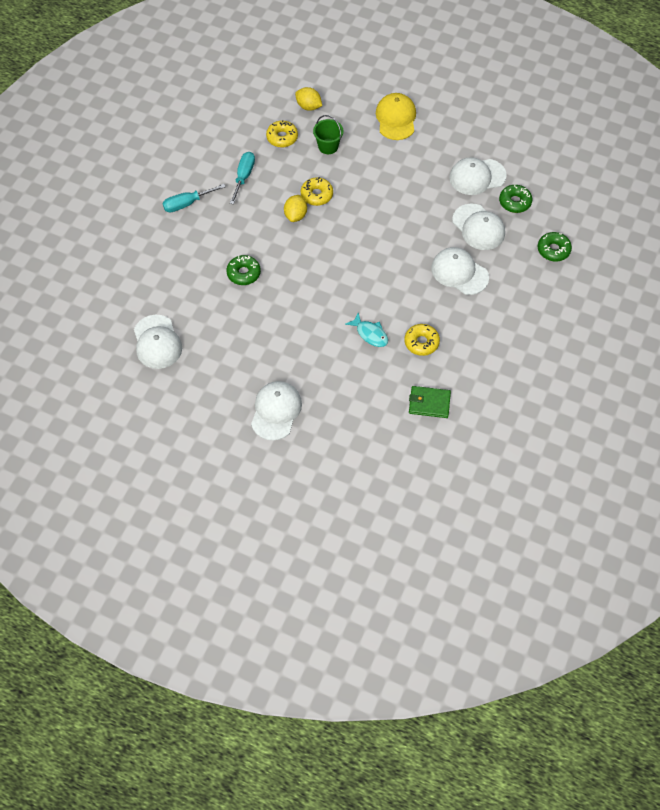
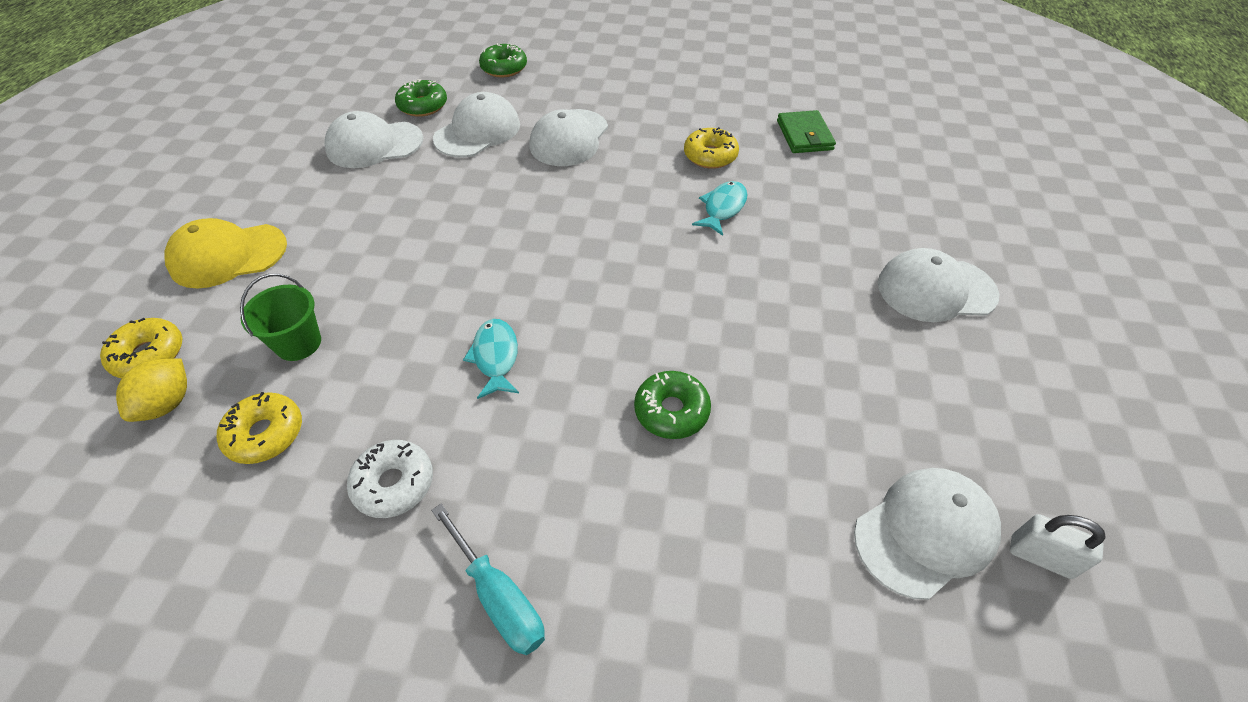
camera: 105 degrees left, 10 degrees down
(133, 376) = (1040, 557): none -> white padlock
(244, 176) = (394, 484): turquoise screwdriver -> white donut
(295, 215) = (495, 357): yellow lemon -> turquoise fish
(316, 195) = (436, 334): yellow donut -> yellow donut (149, 355)
(477, 177) = (374, 145): white cap -> white cap turned 105 degrees clockwise

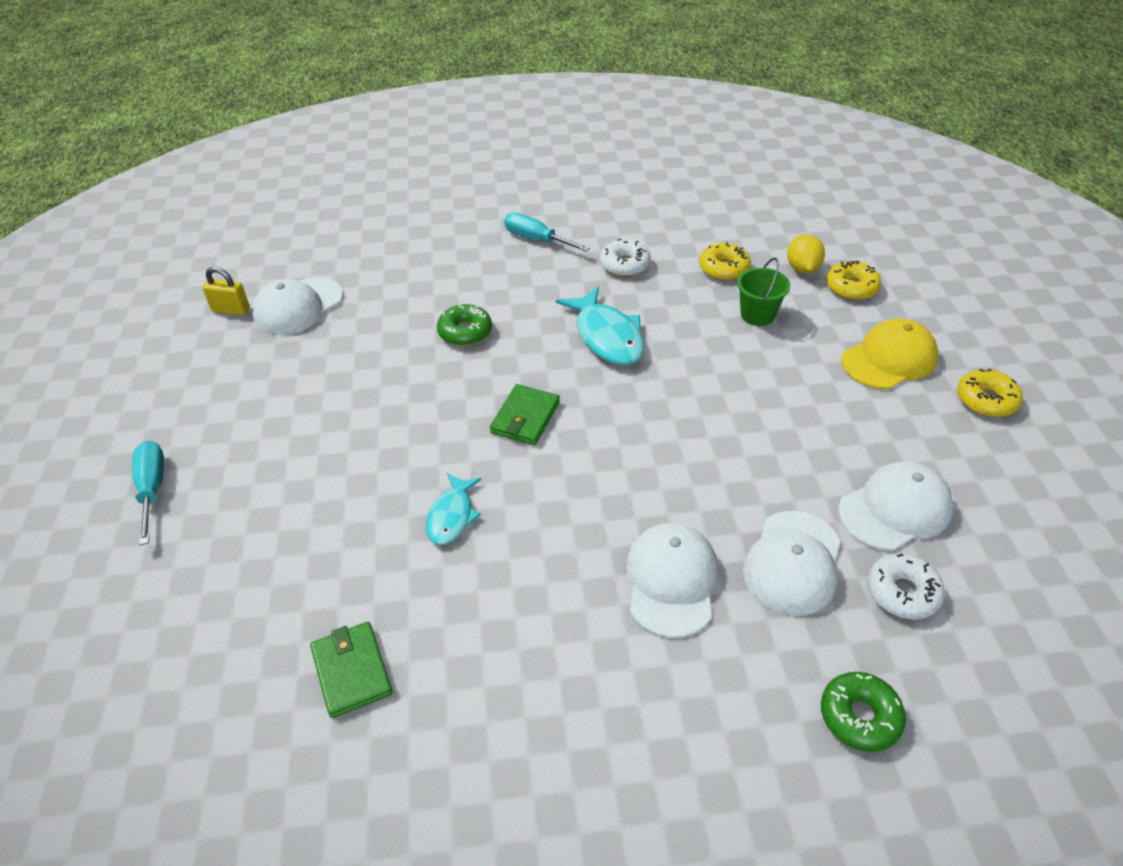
camera: 165 degrees right, 5 degrees down
(423, 106) = (902, 592): green donut -> white donut
(495, 357) = (607, 336): turquoise fish -> turquoise fish, size x1.63
(632, 278) = (525, 418): none -> green wallet
(710, 156) = (479, 595): yellow donut -> yellow donut (986, 400)
(935, 289) = (237, 470): white cap -> none
(1019, 289) = (152, 488): none -> turquoise screwdriver
(1040, 557) = (231, 310): white padlock -> yellow padlock

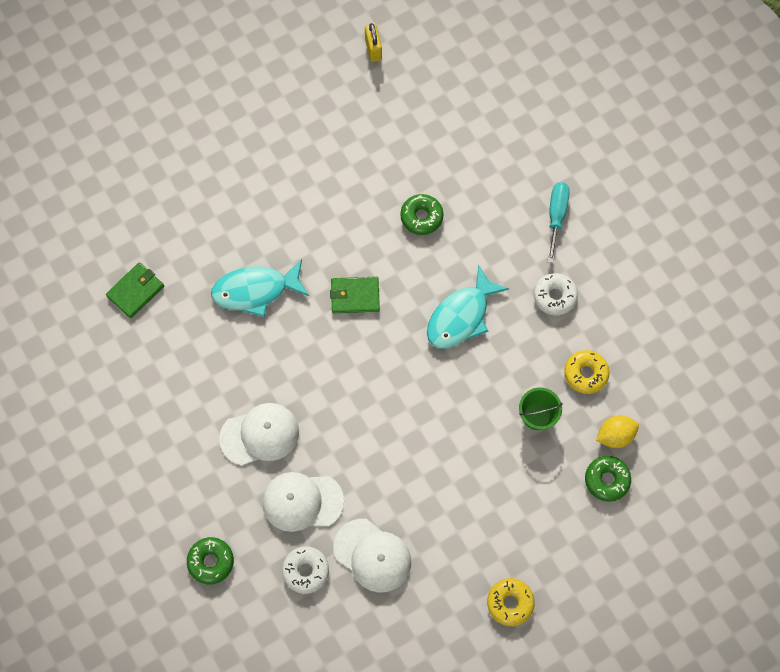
camera: 65 degrees right, 25 degrees up
(152, 488) = (205, 111): turquoise screwdriver -> none
(298, 306) = (397, 91): white cap -> none
(452, 516) = (255, 290): turquoise fish -> turquoise fish, size x1.63
(851, 287) = (606, 480): yellow donut -> green donut
(889, 359) = (527, 525): yellow cap -> none

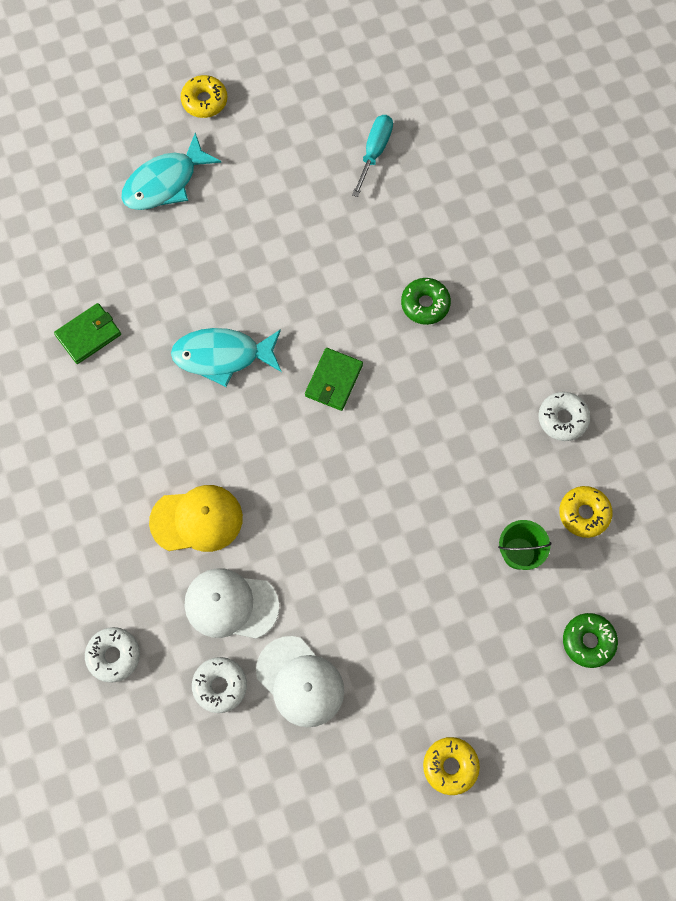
camera: 10 degrees right, 0 degrees up
(197, 68) = (204, 101): none -> yellow donut
(211, 561) = (114, 656): green donut -> white donut
(260, 435) = (197, 520): white cap -> yellow cap
(355, 296) = (333, 380): green wallet -> green wallet turned 75 degrees counterclockwise
(373, 49) = (403, 110): yellow padlock -> none
(461, 316) = (450, 423): turquoise fish -> turquoise fish (165, 182)
(556, 216) = (579, 328): turquoise screwdriver -> turquoise screwdriver (374, 152)
(615, 435) = (606, 591): yellow lemon -> none

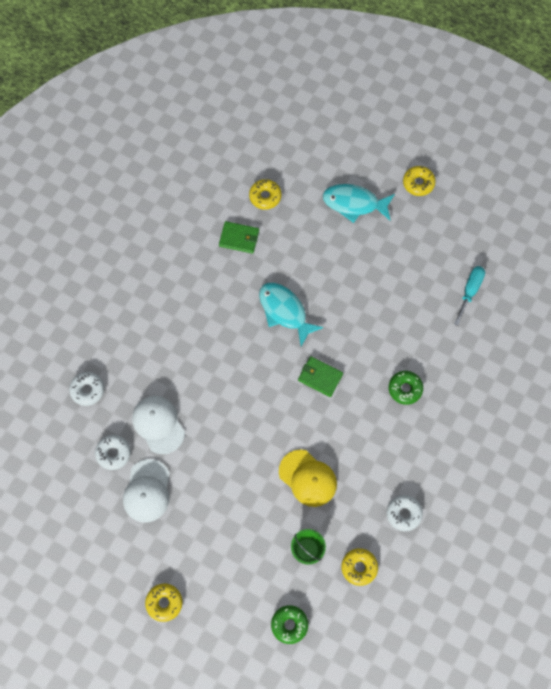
camera: 50 degrees right, 0 degrees up
(65, 267) = (265, 196): none -> yellow donut
(197, 520) = (188, 371): yellow cap -> yellow cap (308, 478)
(333, 380) = (320, 377): green wallet -> green wallet turned 45 degrees clockwise
(374, 152) = (470, 291): turquoise screwdriver -> turquoise screwdriver turned 45 degrees counterclockwise

